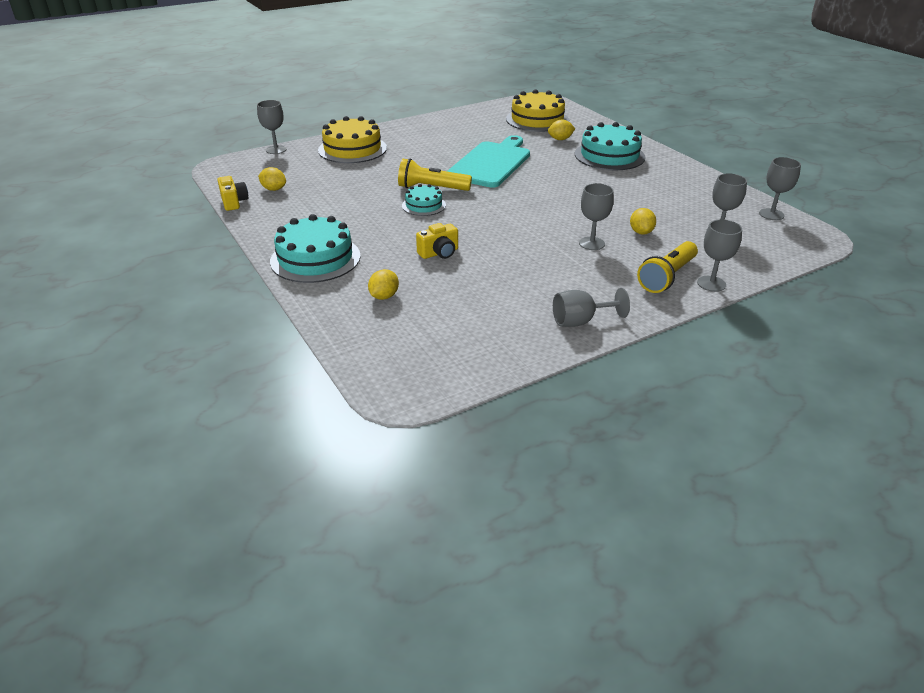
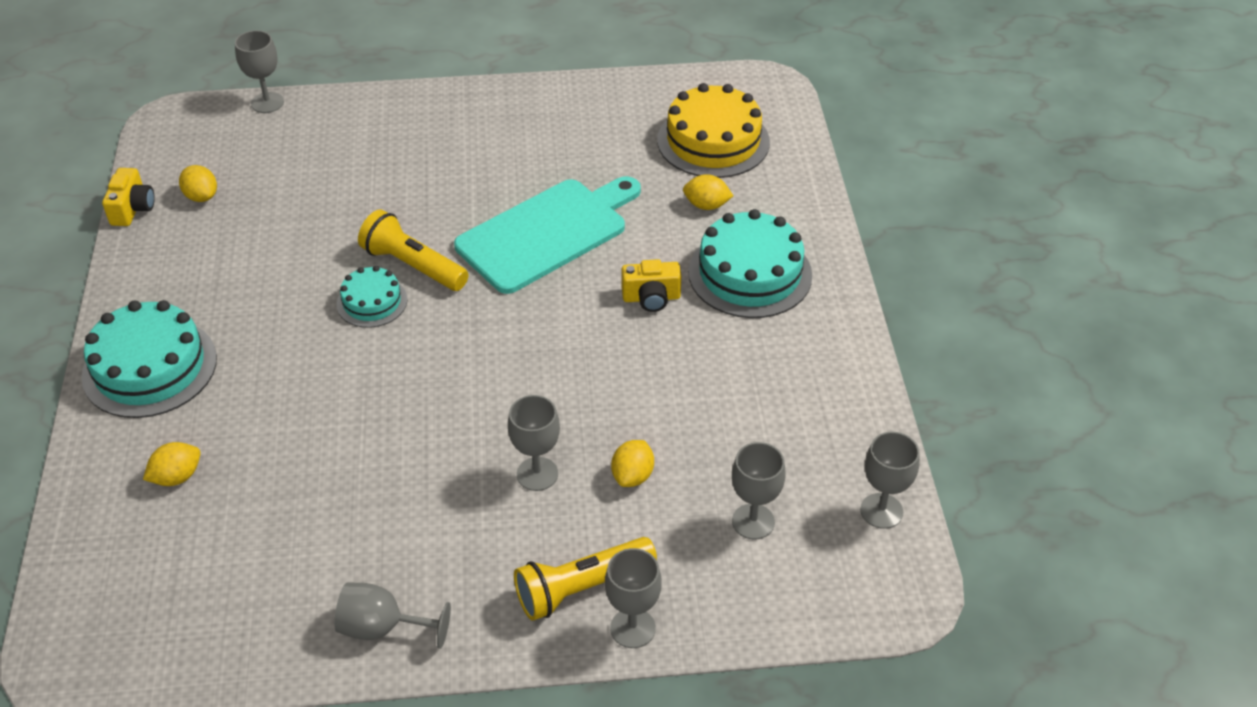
camera: 25 degrees right, 10 degrees up
(352, 149) = (373, 133): yellow cake -> none
(439, 253) = (312, 415): yellow camera -> yellow camera (651, 298)

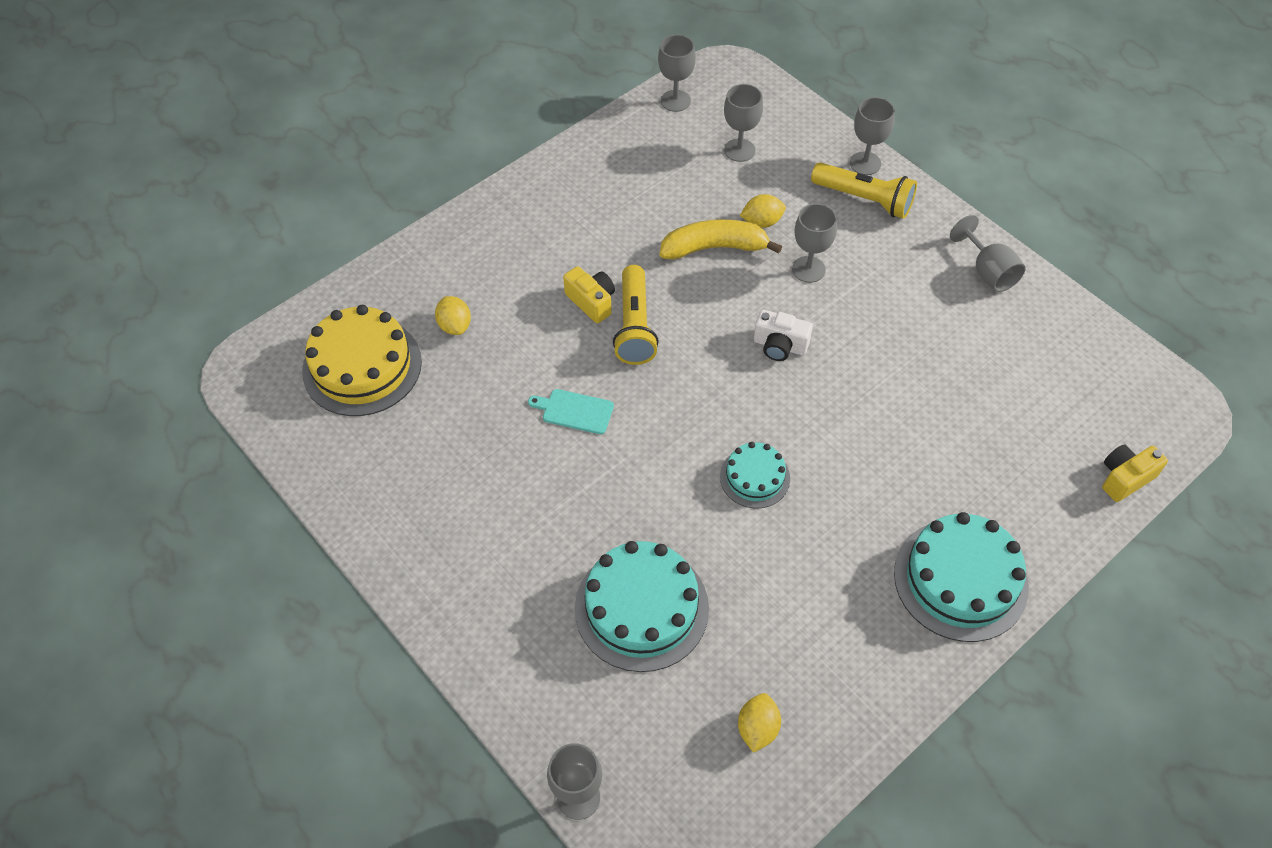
camera: 125 degrees left, 10 degrees up
(133, 209) = (825, 779): yellow camera -> yellow camera (1125, 478)
(177, 477) = (1018, 469): yellow lemon -> none
(413, 265) = (691, 478): yellow flashlight -> yellow flashlight (634, 326)
(474, 395) = (780, 346): none -> white camera
(547, 233) = (574, 411): turquoise cutting board -> turquoise cutting board, size x0.42
(634, 418) = (714, 248): none -> yellow banana
(750, 273) = (515, 259): turquoise cake -> turquoise cake (641, 608)

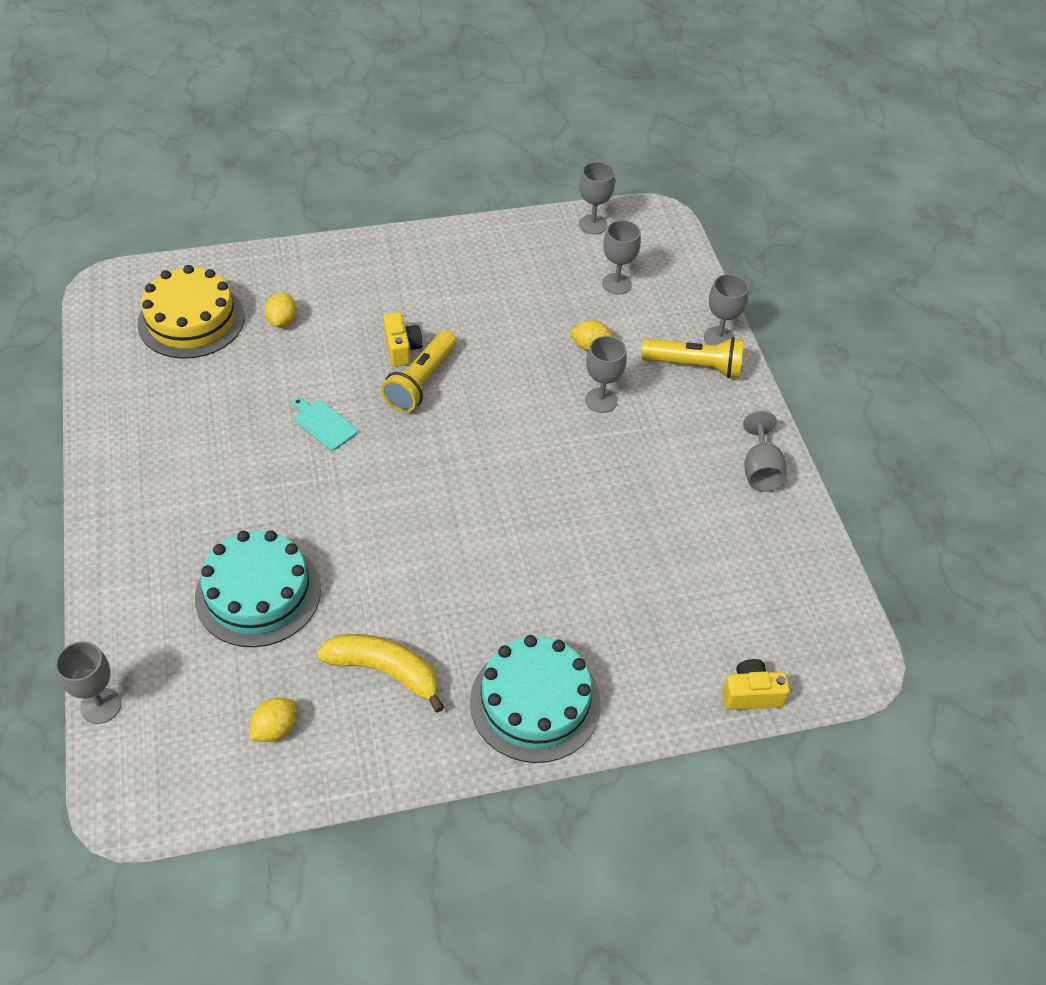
camera: 25 degrees right, 5 degrees down
(714, 248) = (535, 350): yellow banana -> yellow banana (385, 671)
(755, 477) = (426, 539): turquoise cake -> none
(780, 346) = (528, 449): white camera -> none
(864, 199) = (695, 366): yellow flashlight -> yellow flashlight turned 45 degrees counterclockwise

